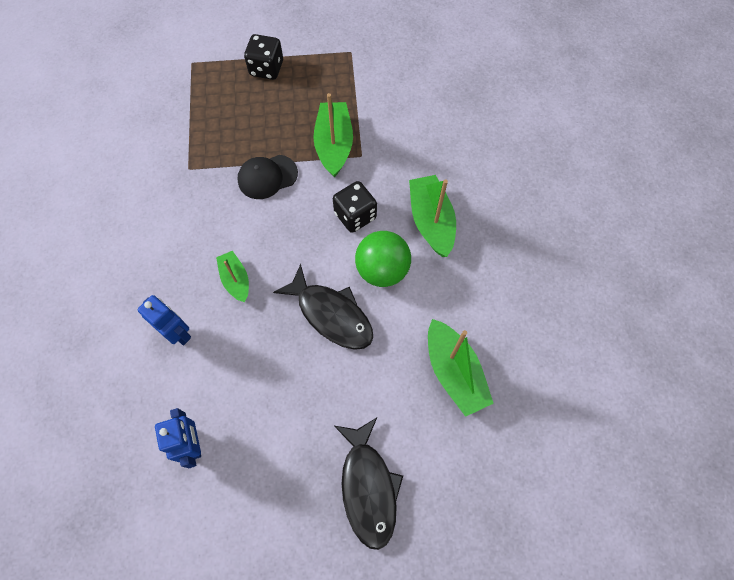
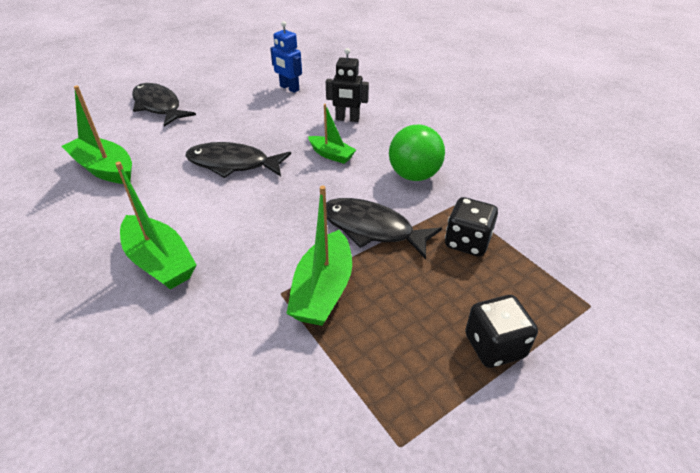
camera: 150 degrees right, 25 degrees down
(178, 333) = (347, 119): blue robot -> black robot
(267, 177) = (372, 229): black cap -> black fish
(334, 145) = (323, 290): green boat -> green boat turned 45 degrees clockwise
(355, 215) = (252, 234): black dice -> black dice (467, 242)
(382, 270) = (200, 205): green ball -> green ball (414, 175)

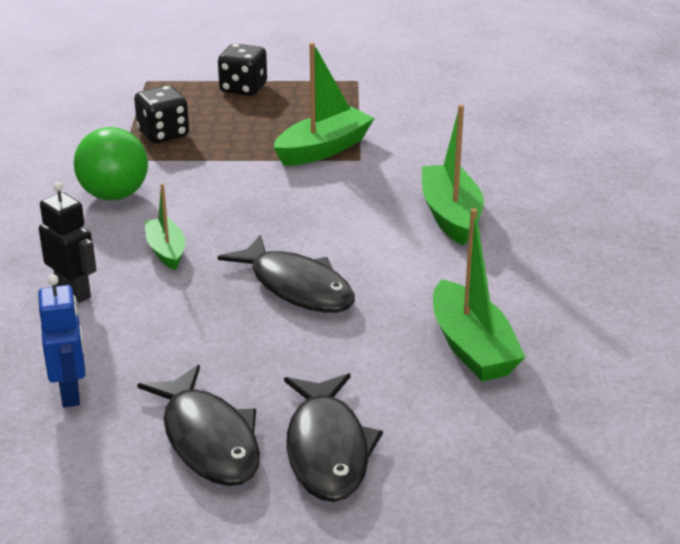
camera: 145 degrees left, 10 degrees down
(372, 229) = (228, 170): black fish -> black fish (208, 439)

